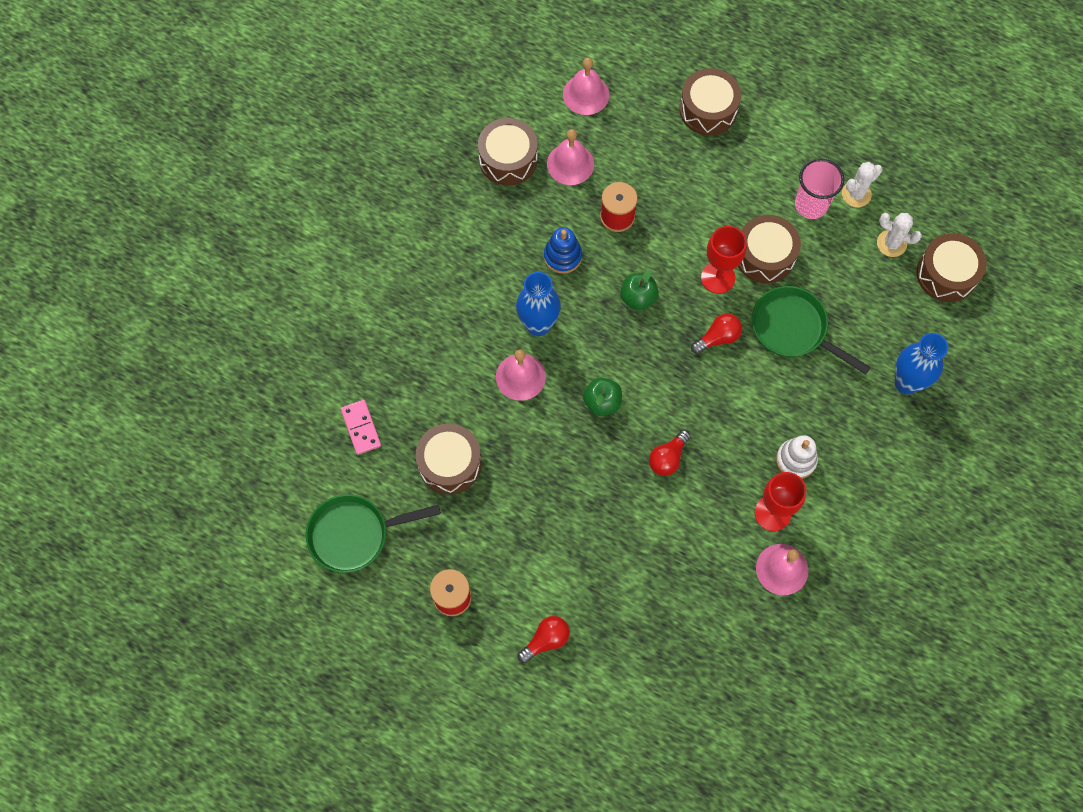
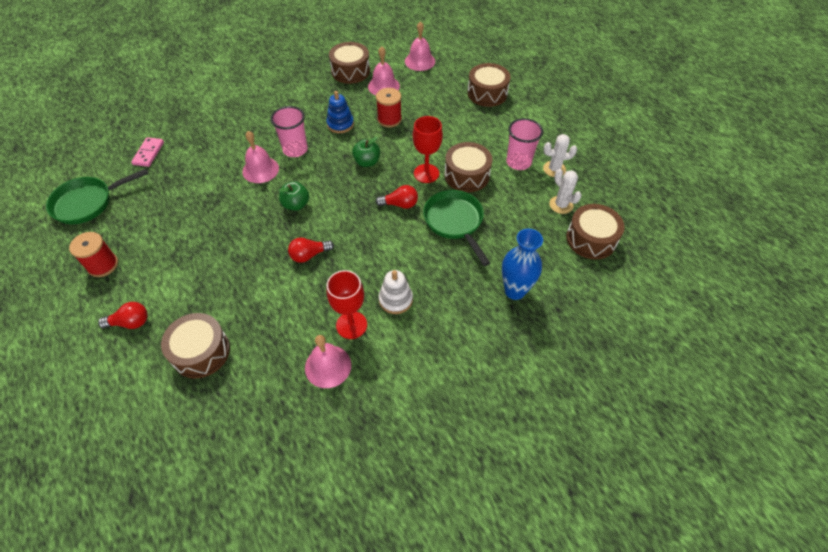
camera: 30 degrees right, 15 degrees down
(355, 534) = (88, 203): green pan -> green pan turned 45 degrees counterclockwise
(449, 463) = (177, 193): brown drum -> brown drum (201, 352)
(538, 325) = (295, 149): blue vase -> pink cup

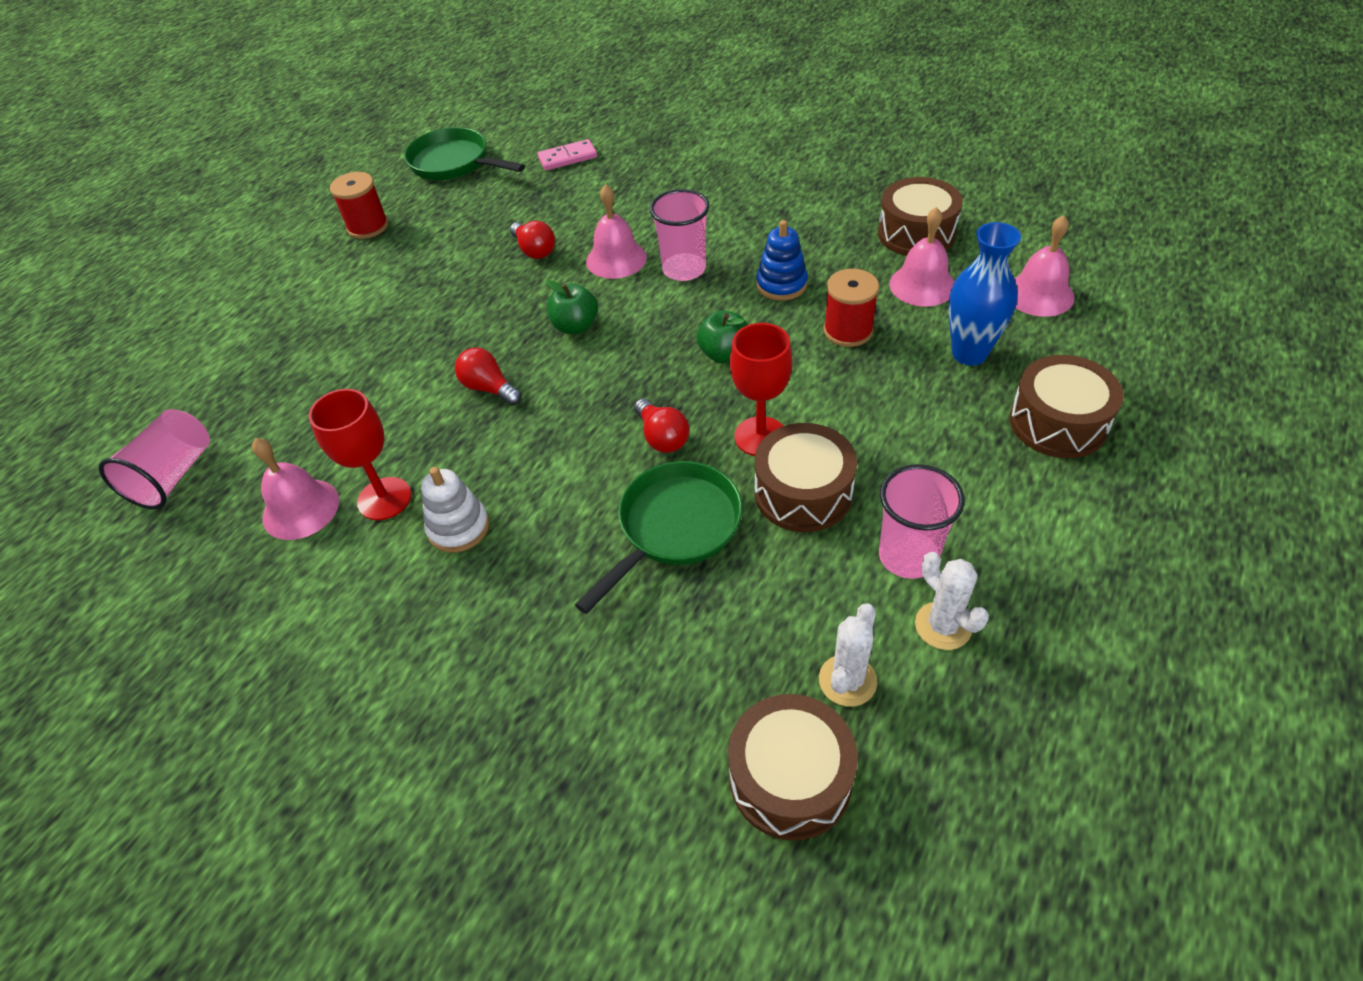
camera: 65 degrees right, 5 degrees down
(130, 322) = (295, 294): red light bulb -> red light bulb (534, 250)
(201, 352) = (276, 374): brown drum -> none
(245, 429) = (174, 475): none -> pink cup
(514, 291) = (568, 691): blue vase -> blue vase (969, 353)

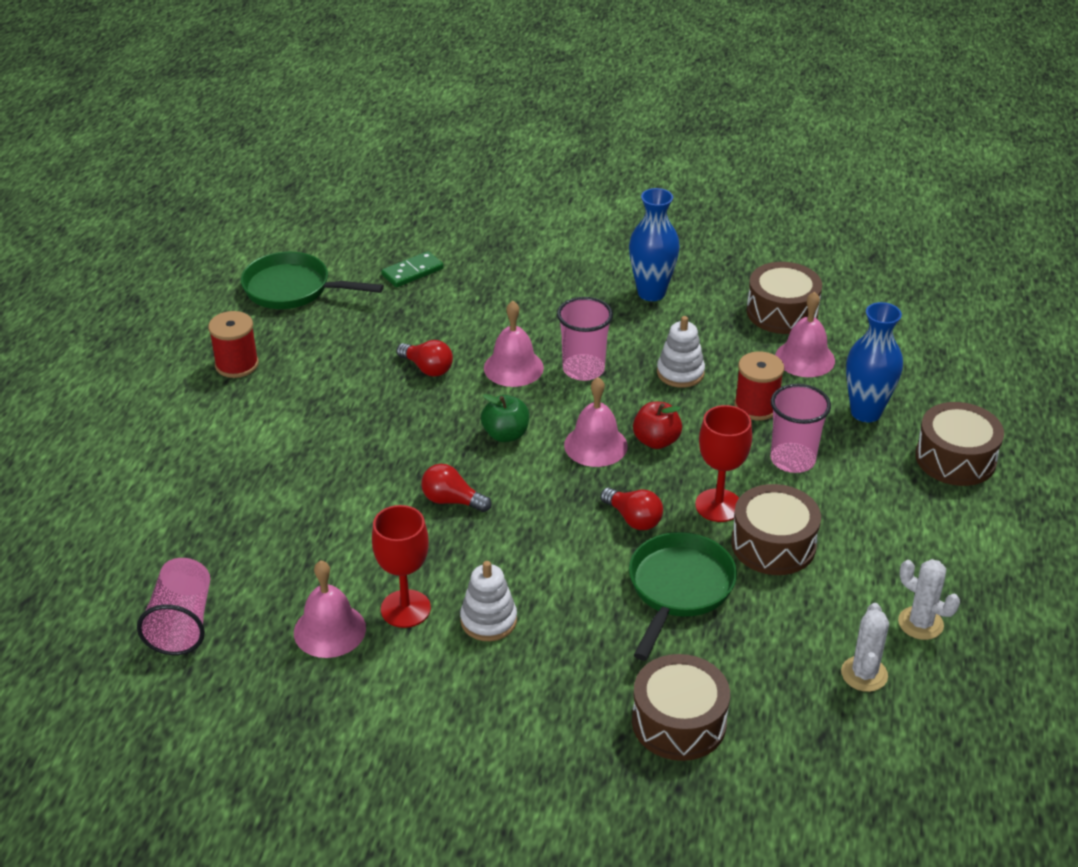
camera: 20 degrees left, 10 degrees down
(567, 158) = (412, 272): pink domino -> green domino
(724, 354) = (656, 441): green apple -> red apple
(781, 284) = (680, 373): blue stacking toy -> white stacking toy
(787, 200) = (651, 293): none -> blue vase
(790, 778) = (848, 746): brown drum -> brown drum (679, 722)
(908, 556) = (875, 578): pink cup -> pink cup (792, 460)
(1039, 294) = (905, 354): pink bell -> pink bell (595, 445)

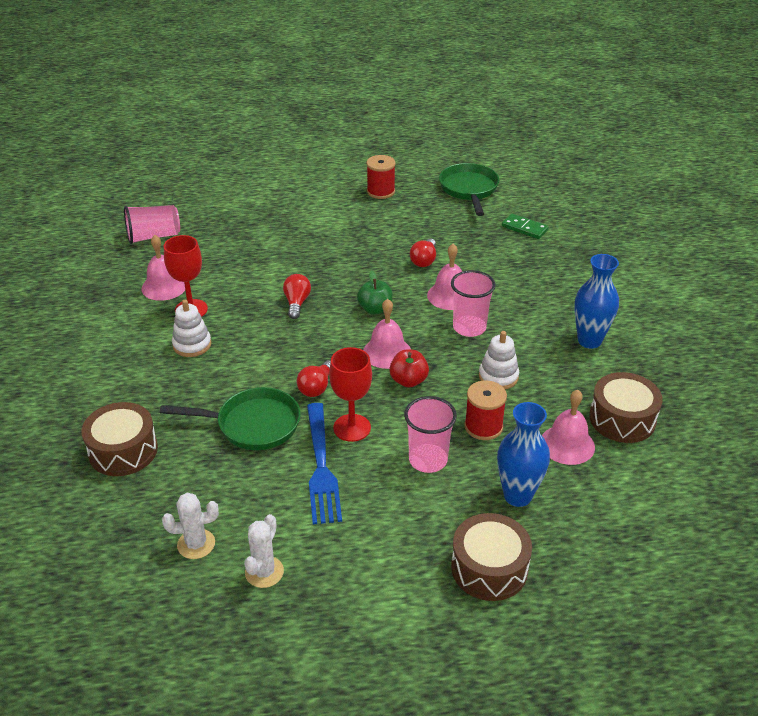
camera: 70 degrees right, 0 degrees up
(773, 544) = (321, 466): brown drum -> blue fork

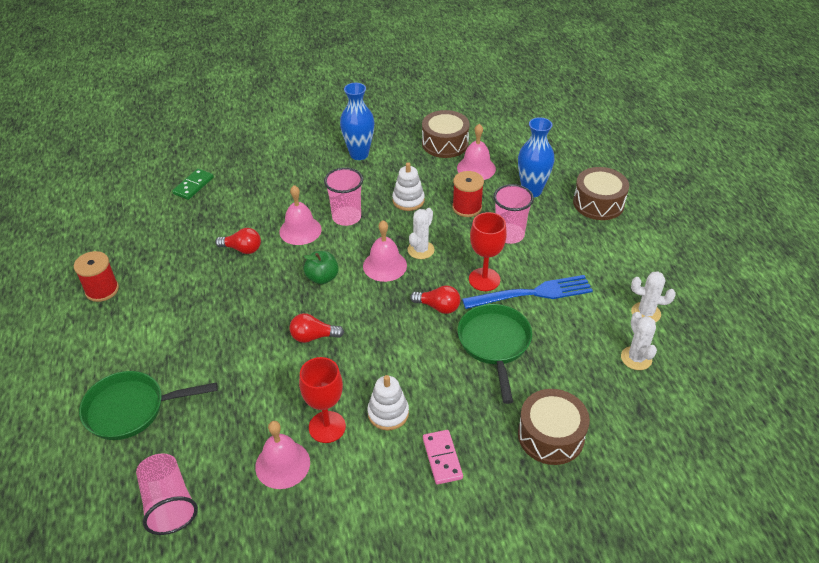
camera: 95 degrees left, 5 degrees up
(130, 374) = (442, 458): none -> pink domino
(408, 381) = (421, 250): red apple -> white cactus
(469, 190) = (114, 222): green pan -> green pan (131, 409)

